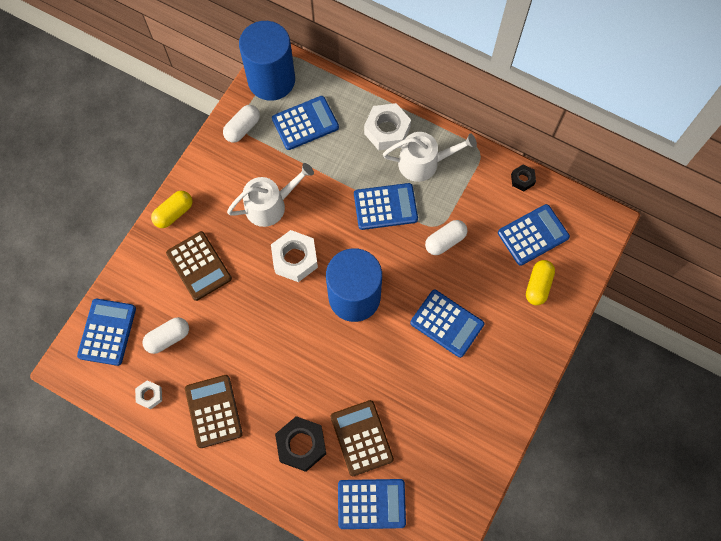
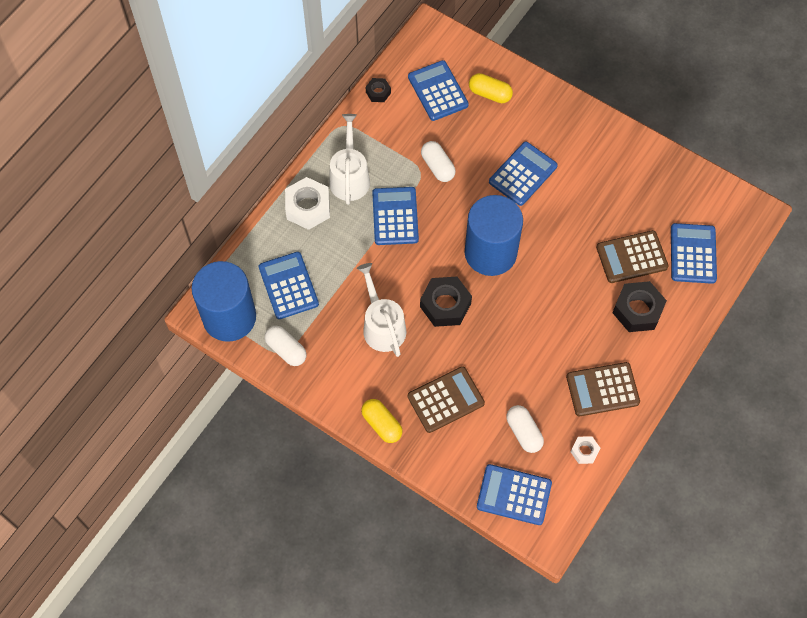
camera: 85 degrees left, 5 degrees down
(295, 259) = (445, 305): white nut -> black nut

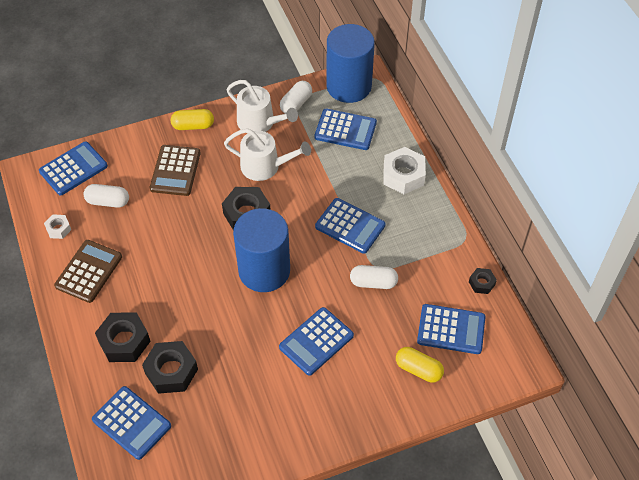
camera: 125 degrees right, 10 degrees down
(286, 350) = (296, 104): white capsule -> white capsule turned 45 degrees counterclockwise
(349, 177) = (410, 216): white watering can -> white watering can (259, 122)
(490, 94) = (418, 369): yellow capsule -> yellow capsule turned 60 degrees clockwise
(523, 174) = (316, 341): blue calculator -> blue calculator turned 60 degrees clockwise
(631, 257) = (171, 371): brown calculator -> black nut

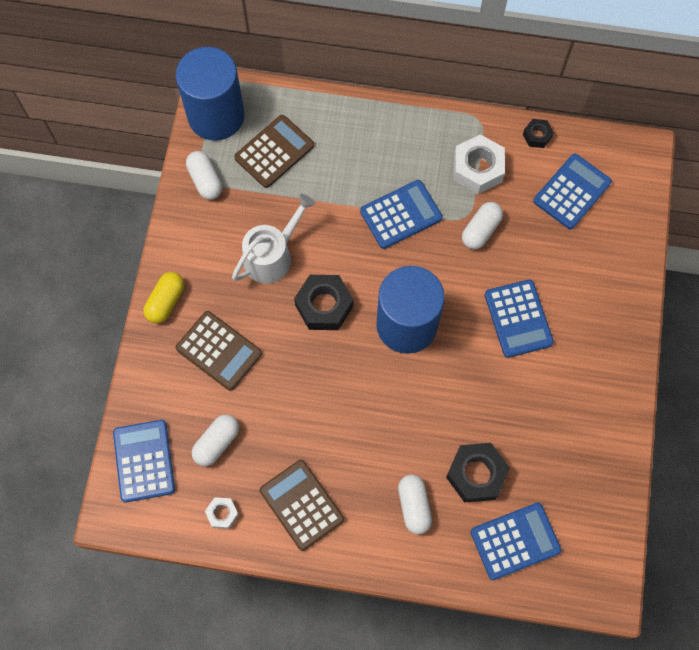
camera: 60 degrees left, 15 degrees up
(124, 341) = (414, 506): black nut -> white capsule
(259, 122) = (207, 230): white watering can -> none
(345, 130) = (274, 152): blue calculator -> brown calculator
(403, 175) = (369, 130): white nut -> white nut (477, 169)
(418, 369) = (598, 244): yellow capsule -> none

